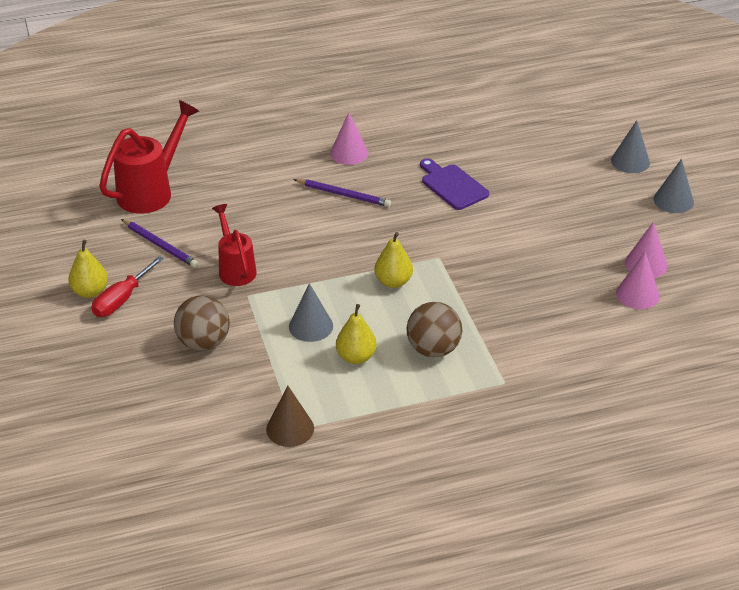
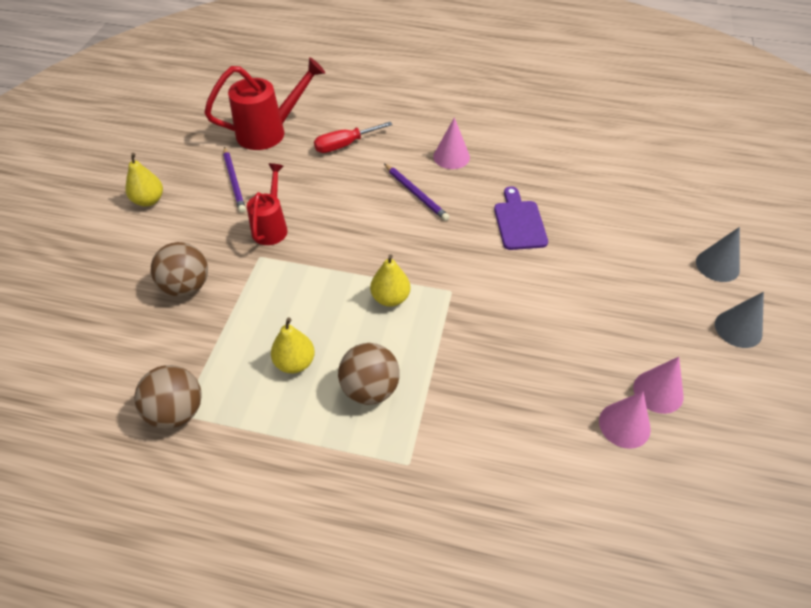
camera: 30 degrees right, 10 degrees up
(122, 299) = (164, 217): red screwdriver -> red screwdriver (344, 145)
(290, 428) = (177, 412): brown cone -> brown ball
(311, 326) = (283, 311): grey cone -> none

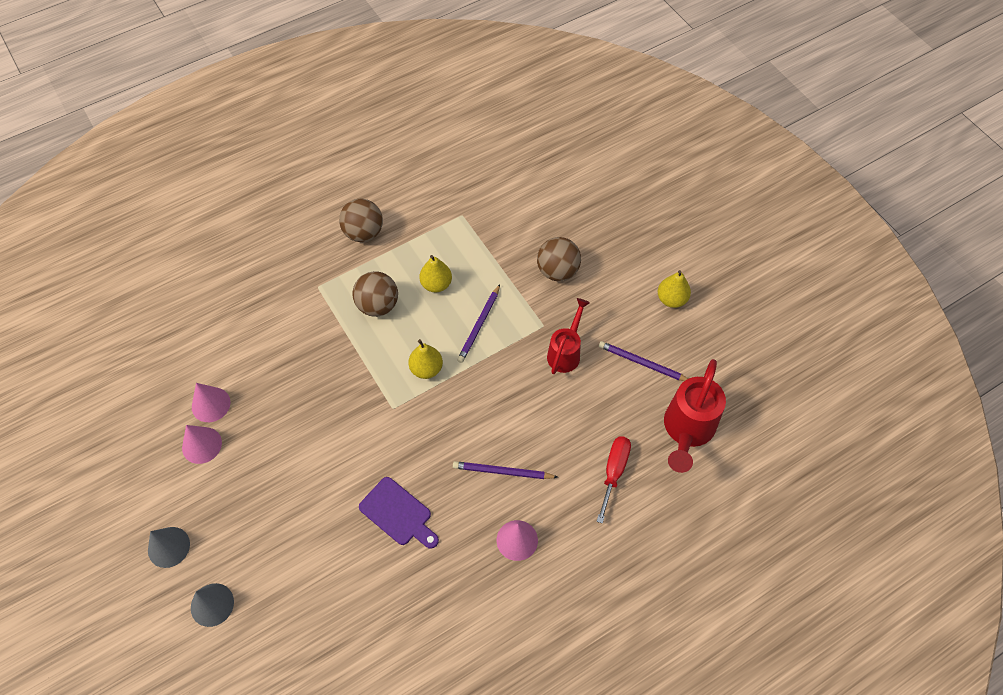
camera: 135 degrees right, 10 degrees up
(177, 412) = (465, 214): brown ball -> brown ball (363, 233)
(271, 226) = (566, 352): red watering can -> red watering can turned 120 degrees counterclockwise
(306, 296) = (479, 325): none -> purple pencil

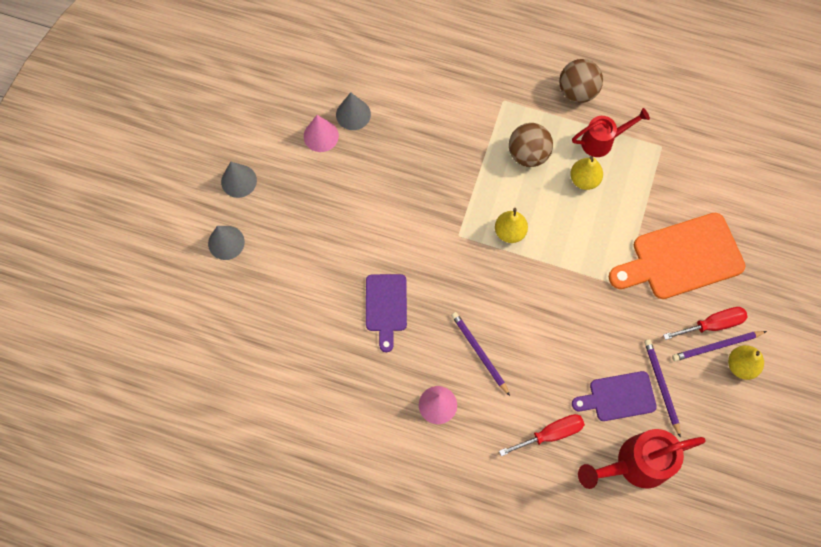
camera: 50 degrees right, 10 degrees up
(211, 404) = (353, 114): pink cone -> grey cone
(479, 325) = (579, 239): purple pencil -> purple pencil (716, 346)
(557, 271) = (681, 258): brown ball -> orange cutting board
(566, 352) = (617, 320): red watering can -> red watering can (602, 141)
(625, 292) = (712, 324): none -> red screwdriver
(625, 399) = (618, 397): none -> purple cutting board

